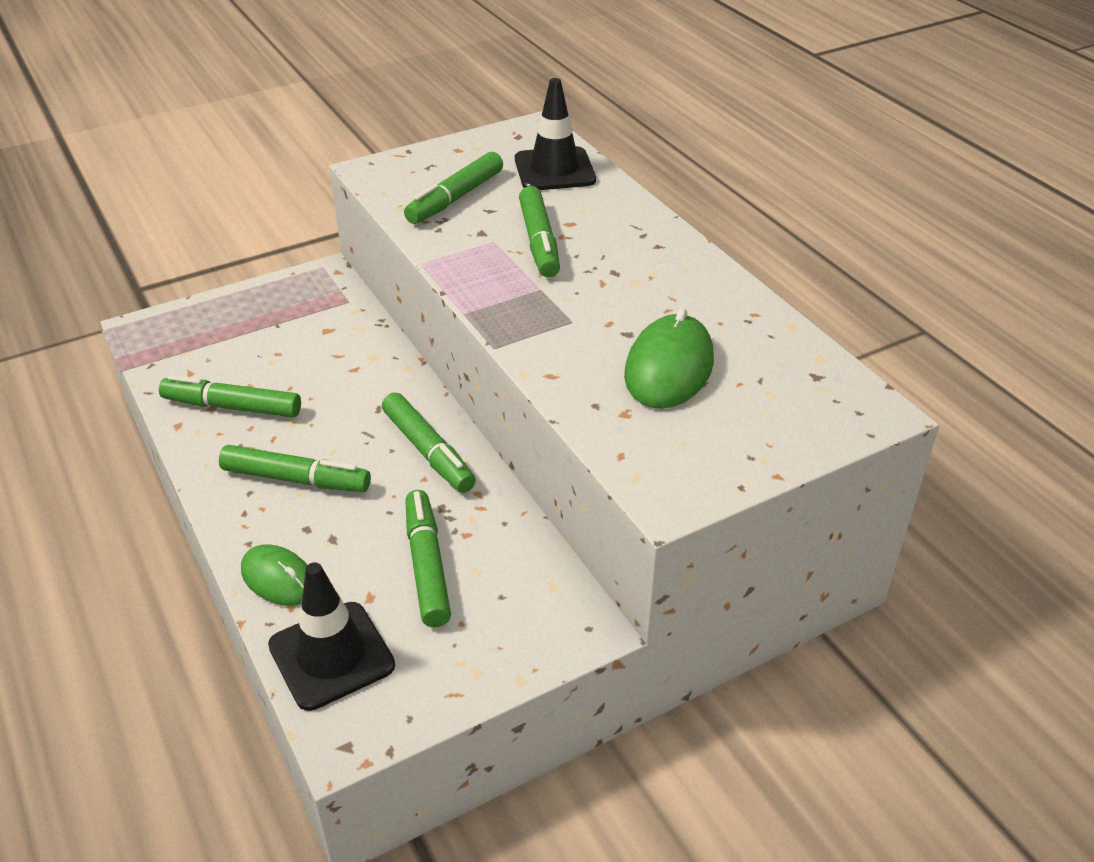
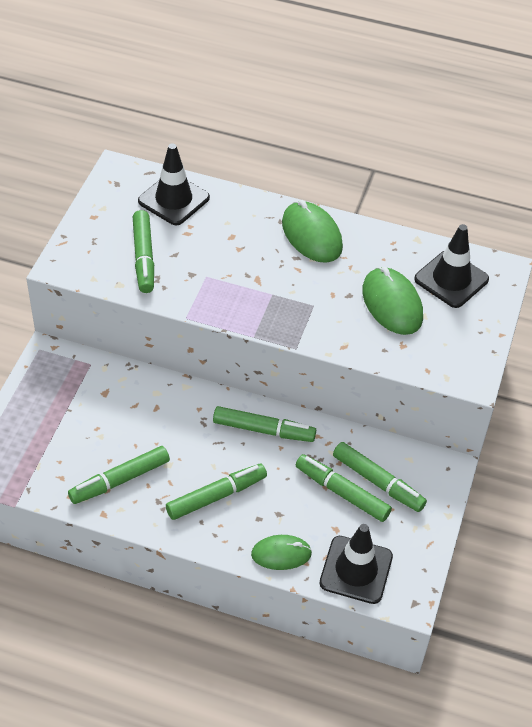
camera: 45 degrees left, 10 degrees up
(539, 242) = (232, 261): green marker -> green marker (378, 482)
(661, 262) = (311, 235): none -> green mouse
(783, 384) = (451, 279): none -> black traffic cone

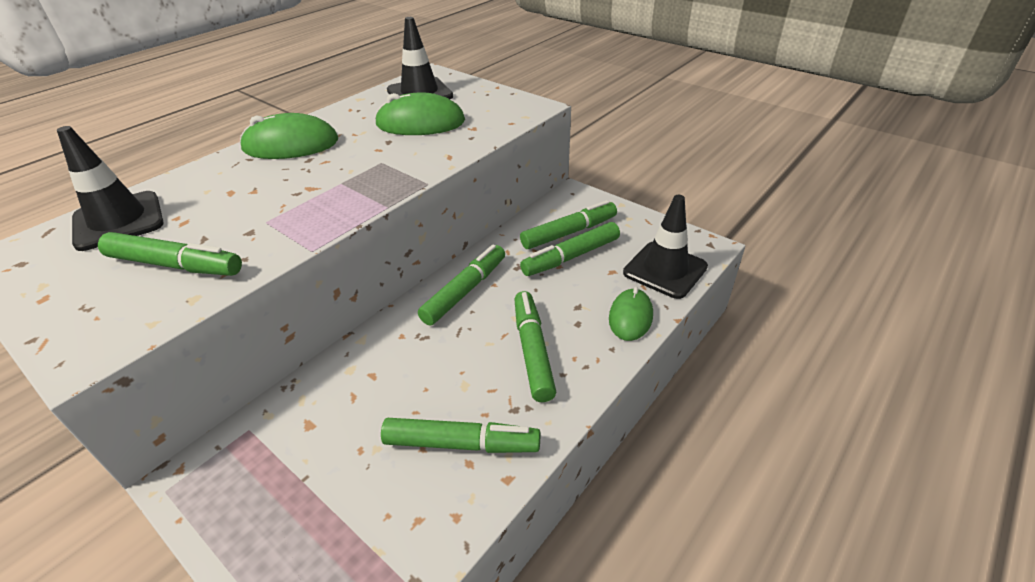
camera: 65 degrees left, 10 degrees down
(119, 480) = (461, 444): green marker -> green marker turned 75 degrees counterclockwise

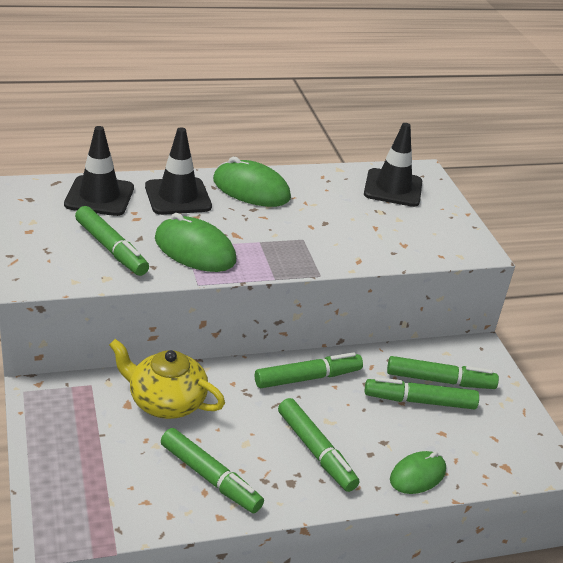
camera: 30 degrees right, 5 degrees down
(349, 395) = (166, 401): none -> yellow teapot
(420, 123) = (365, 218): green mouse -> green mouse (194, 250)
(533, 351) = (316, 451): green marker -> green marker turned 120 degrees clockwise
(665, 270) = (490, 459): black traffic cone -> black traffic cone (178, 197)

